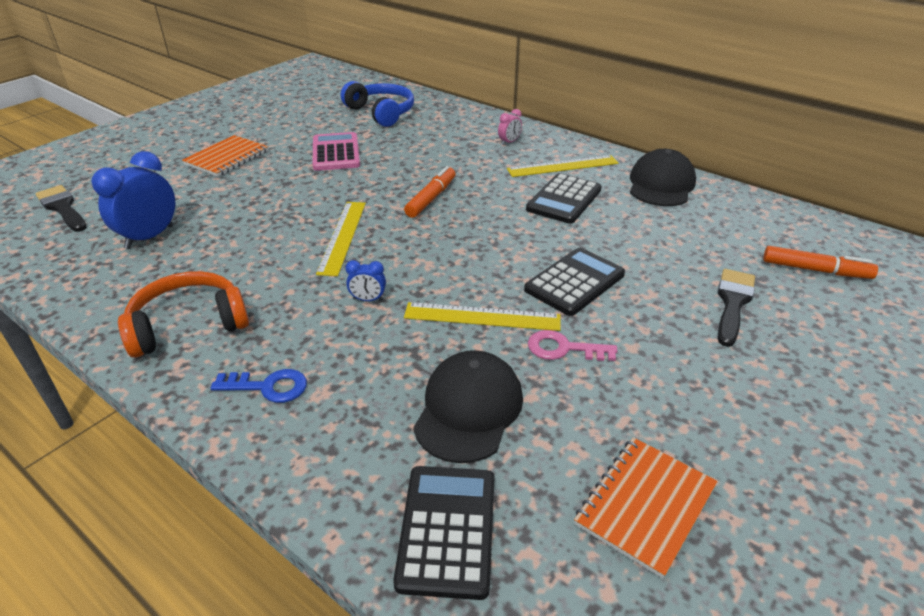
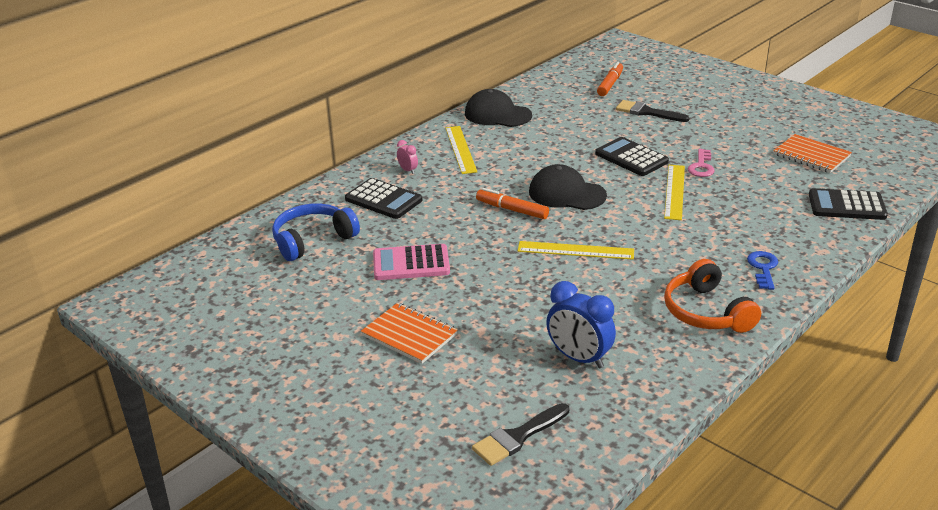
camera: 85 degrees left, 5 degrees down
(368, 299) = (662, 235): blue clock -> none
(468, 409) = (762, 198): black cap -> black cap (567, 194)
(564, 199) = (518, 153): black calculator -> black calculator (383, 200)

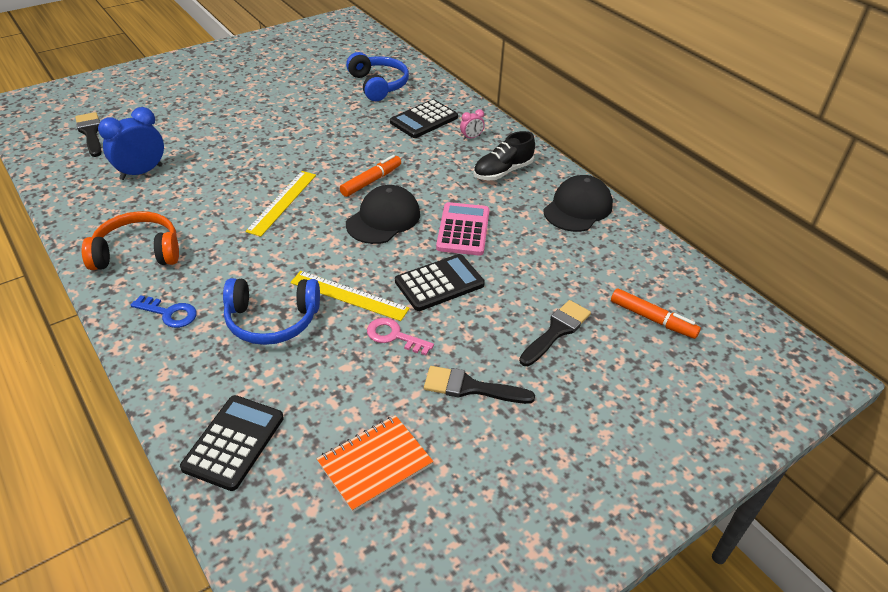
camera: 100 degrees right, 10 degrees up
(409, 335) = (229, 109): orange notebook -> none
(411, 263) = (318, 120): pink calculator -> pink calculator (463, 230)
(460, 149) = (502, 171): yellow ruler -> black shoe
(723, 134) = (471, 387): none -> black brush
(728, 218) = (272, 320): none -> blue headphones

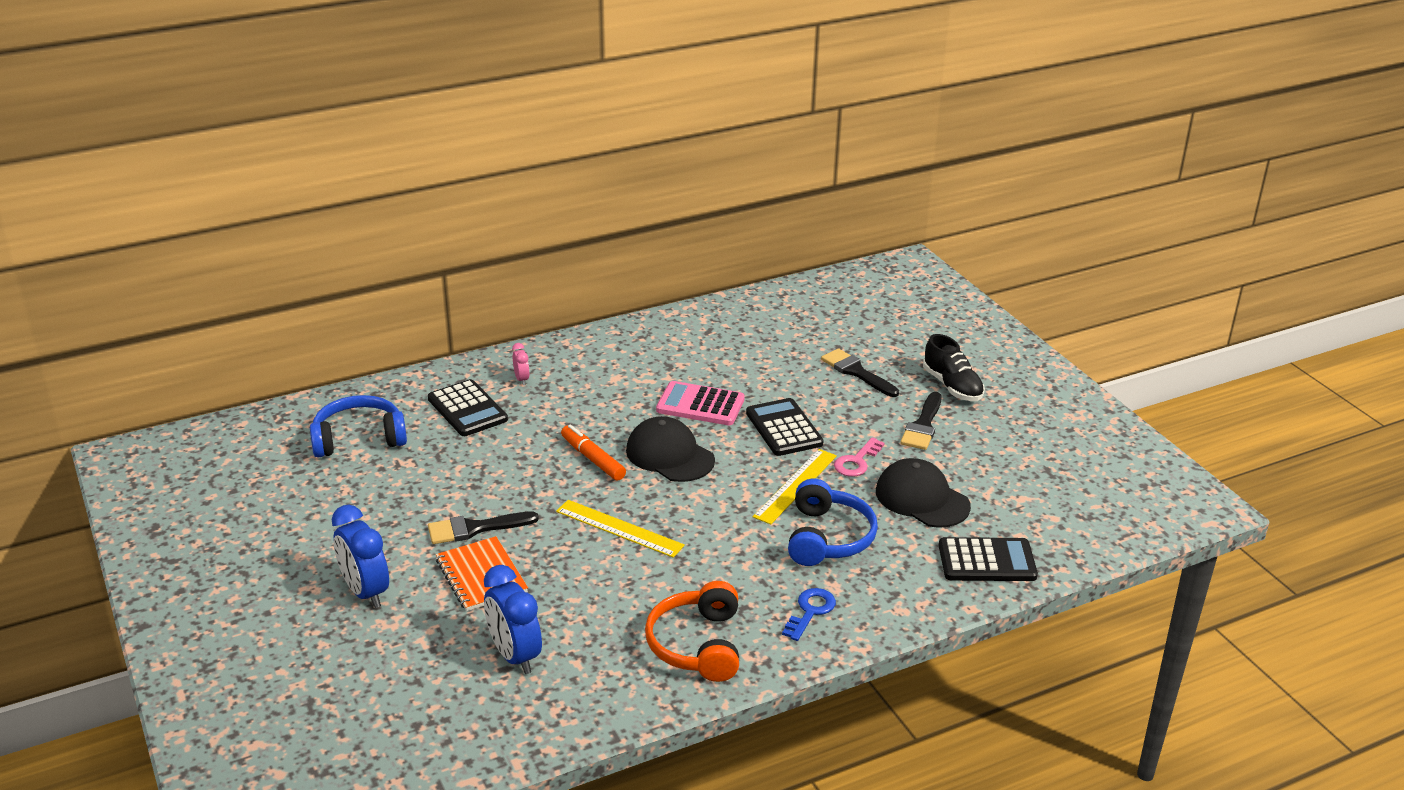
camera: 80 degrees left, 10 degrees down
(90, 133) = (382, 722): black brush -> black brush (475, 528)
(214, 110) = (365, 592): none -> blue clock
(234, 442) = (987, 561): black calculator -> black calculator turned 150 degrees clockwise
(375, 464) = (1006, 482): orange notebook -> orange notebook (481, 576)
(502, 171) = (600, 367): black shoe -> black shoe (952, 386)
(578, 208) = (678, 332): black cap -> black cap (922, 499)
(652, 319) = (845, 322): orange marker -> none

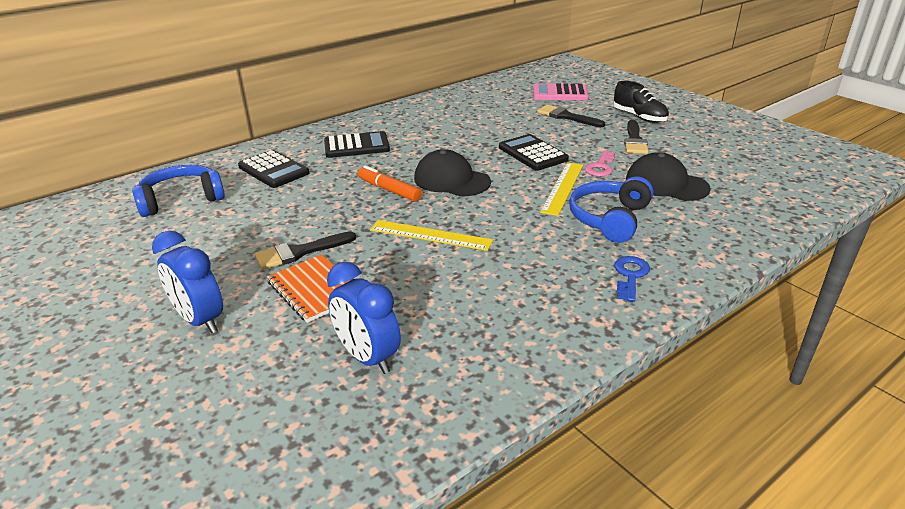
camera: 10 degrees left, 0 degrees up
(521, 379) = (314, 147): pink clock -> none
(698, 645) = (544, 319): orange headphones -> none
(700, 405) = (461, 147): pink calculator -> pink calculator (560, 93)
(827, 537) = (610, 219): blue headphones -> blue headphones turned 150 degrees counterclockwise
(987, 561) = (748, 218): black calculator -> black calculator (356, 146)

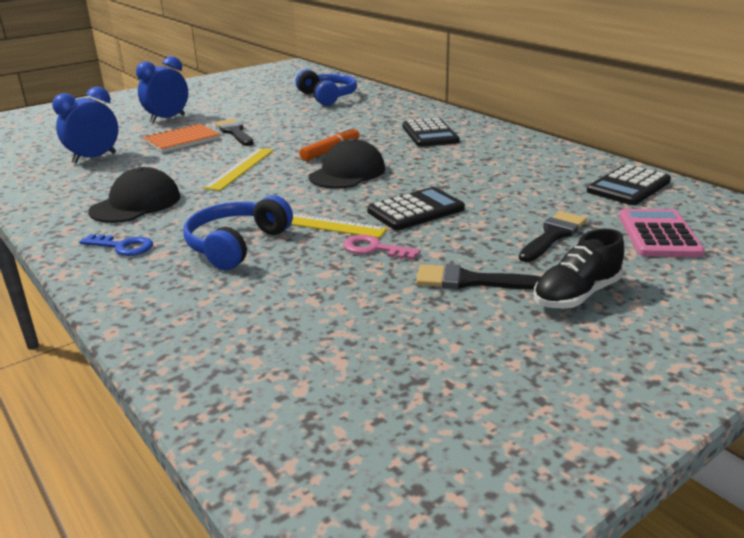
camera: 90 degrees right, 5 degrees down
(273, 170) = (376, 113): black calculator -> black calculator (628, 186)
(610, 219) = (237, 245): blue headphones -> blue headphones turned 90 degrees counterclockwise
(666, 184) = (317, 289): black cap -> black cap (136, 204)

